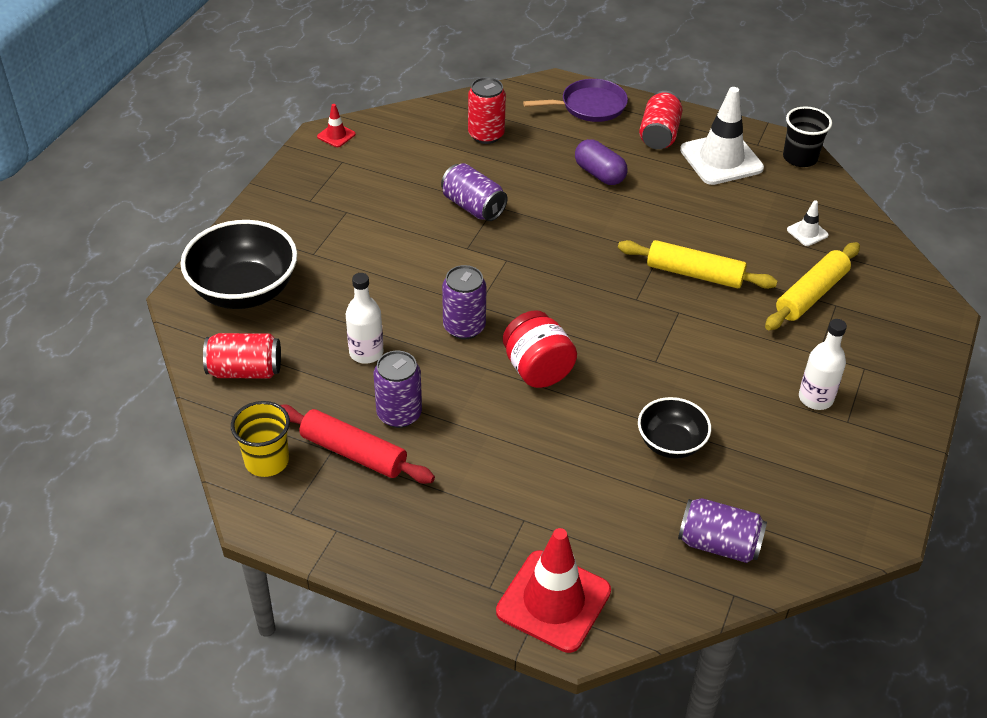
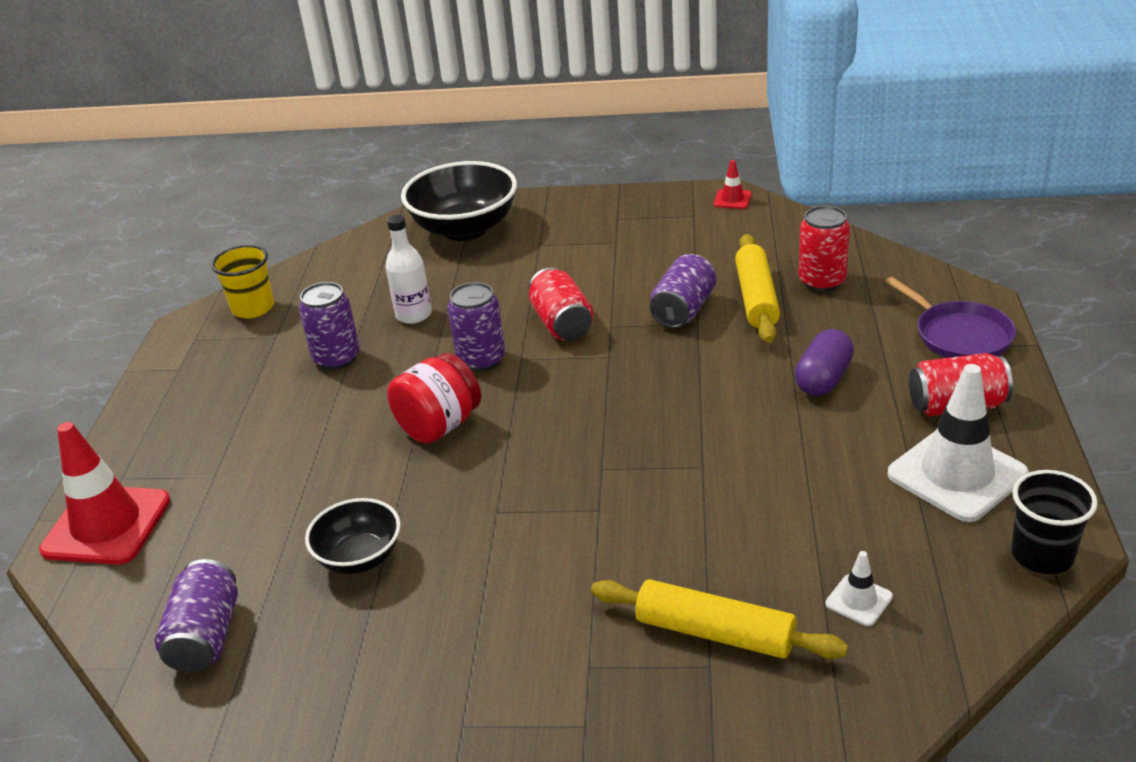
camera: 75 degrees right, 10 degrees down
(245, 371) = (360, 262): red can -> red can (562, 323)
(353, 453) = (276, 348): red rolling pin -> none
(694, 274) = (682, 506): yellow rolling pin -> yellow rolling pin (756, 298)
(815, 398) = (494, 680): white bottle -> none

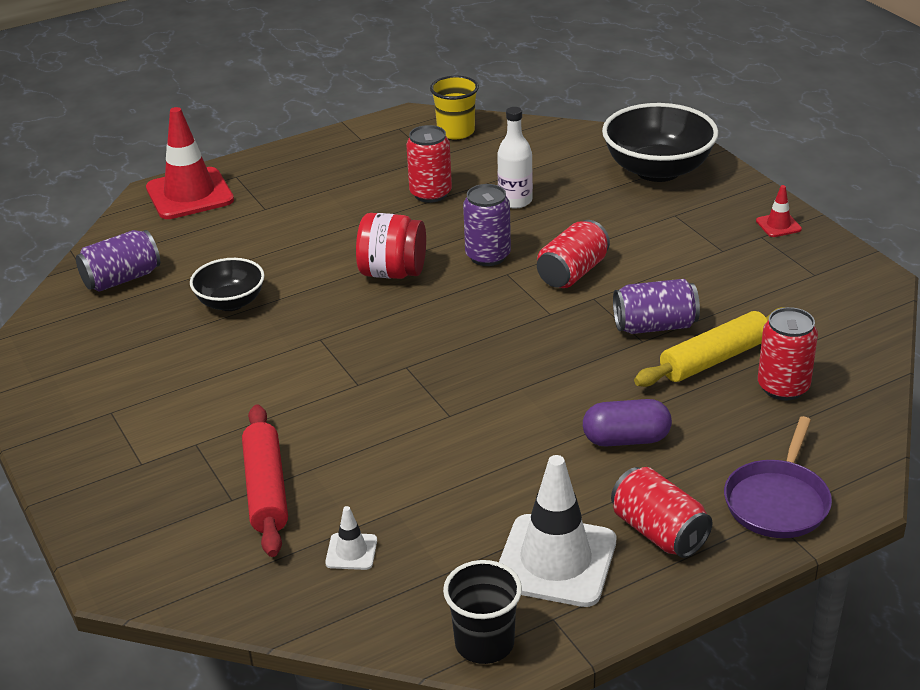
camera: 55 degrees right, 0 degrees up
(337, 358) = (430, 193): purple can -> red can
(715, 632) = (266, 489): yellow rolling pin -> red rolling pin
(732, 199) = (869, 285): red traffic cone -> red traffic cone (778, 225)

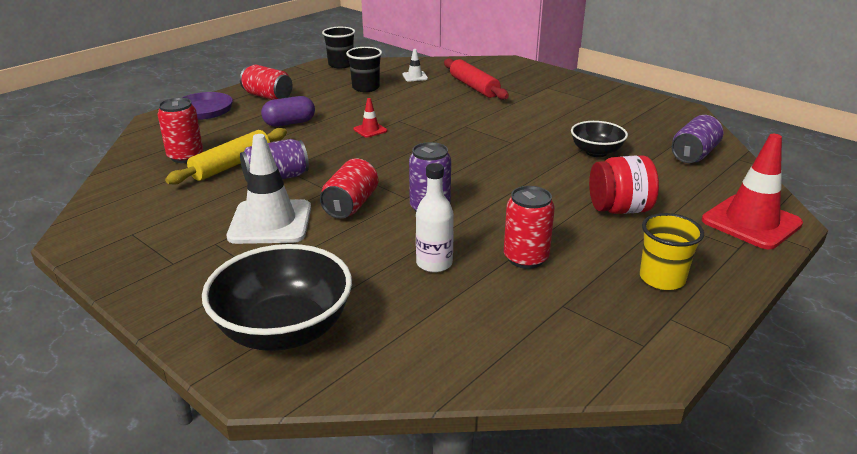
camera: 160 degrees right, 5 degrees down
(393, 272) = (499, 185): red jar -> red jar (619, 209)
(456, 132) = (566, 351): yellow cup -> yellow cup (662, 278)
(465, 527) = (365, 88): none -> black cup
(555, 561) = (317, 84): white traffic cone -> white traffic cone (270, 222)
(778, 225) = (151, 278): red traffic cone -> red traffic cone (370, 130)

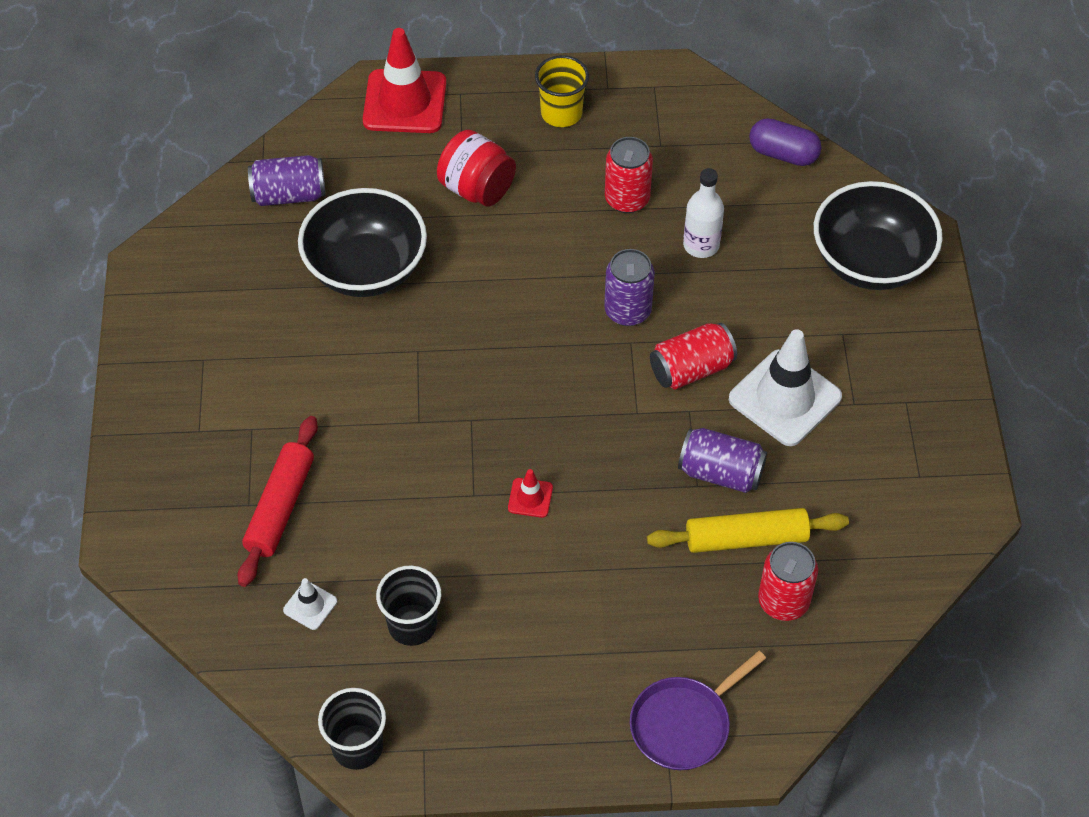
camera: 135 degrees left, 25 degrees up
(268, 97) = (563, 706): red can -> none
(289, 123) = (604, 594): purple capsule -> purple capsule (783, 154)
(596, 152) = (366, 269): black bowl -> black bowl, size x1.73

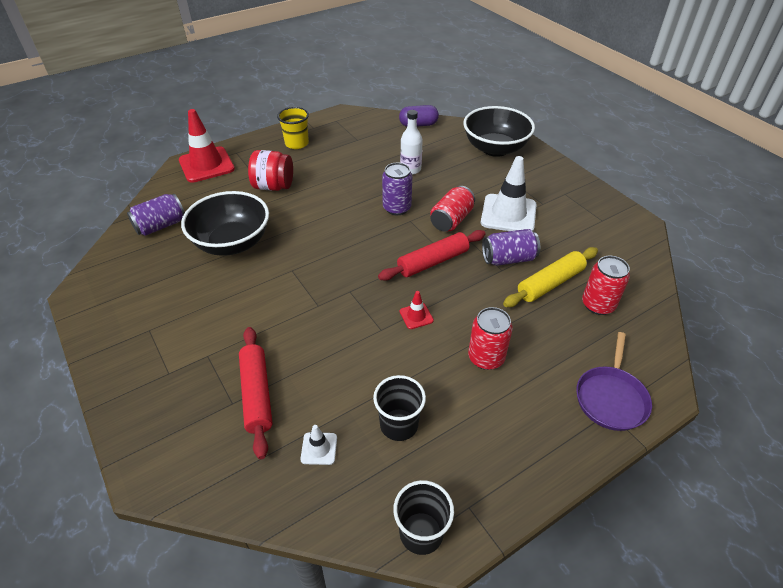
camera: 30 degrees left, 10 degrees down
(612, 427) = (433, 262): none -> red rolling pin
(627, 199) = (358, 164): red can -> red can (486, 358)

